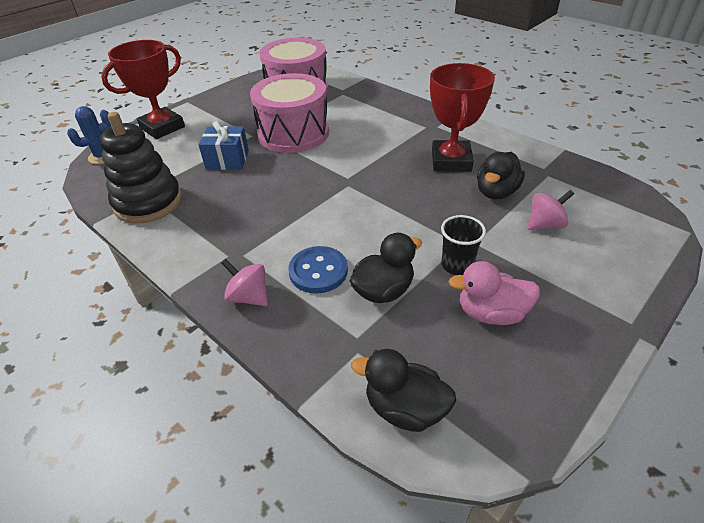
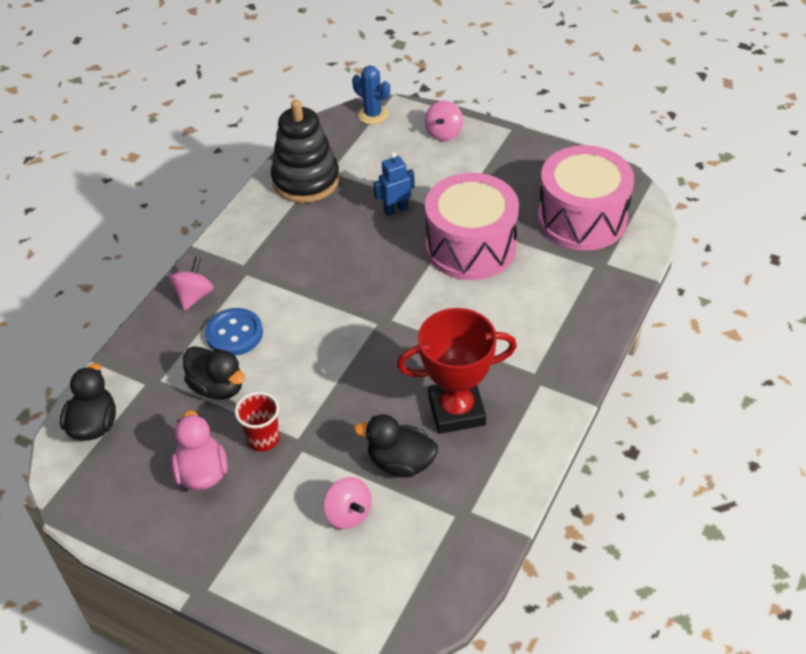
camera: 75 degrees right, 5 degrees up
(162, 127) = (444, 133): red trophy -> pink spinning top
(227, 160) = (396, 209): blue gift -> blue robot
(457, 265) = (263, 439): black cup -> red cup

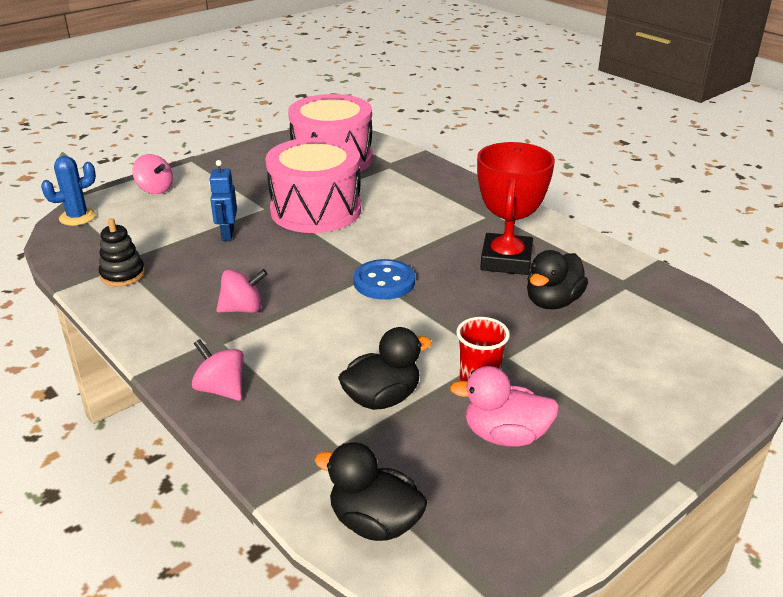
camera: 70 degrees left, 15 degrees down
(234, 334) = (309, 370): blue button -> blue button (384, 282)
(306, 180) = (122, 275): black stacking toy -> black stacking toy, size x0.53
(348, 514) = (603, 345): pink spinning top -> pink spinning top (243, 309)

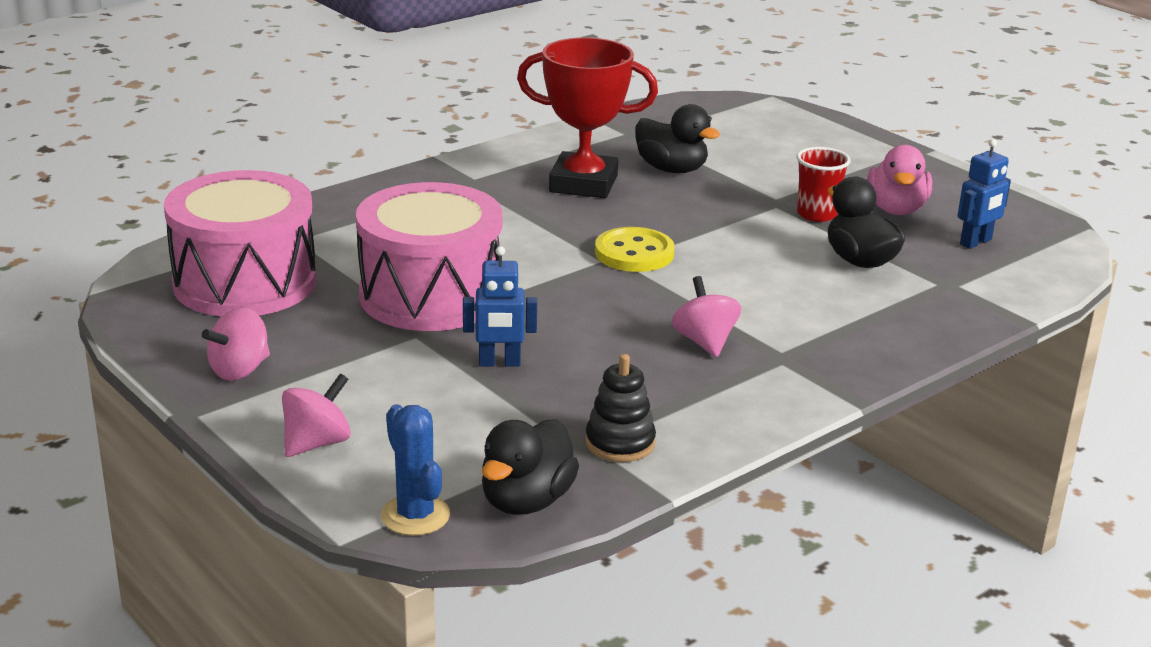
camera: 90 degrees left, 5 degrees down
(221, 389) = (870, 348): pink spinning top -> pink spinning top (239, 370)
(374, 522) = (1028, 269): black duck -> black duck (526, 501)
(384, 282) = (634, 253): blue button -> yellow button
(435, 488) = (976, 242): none -> blue robot

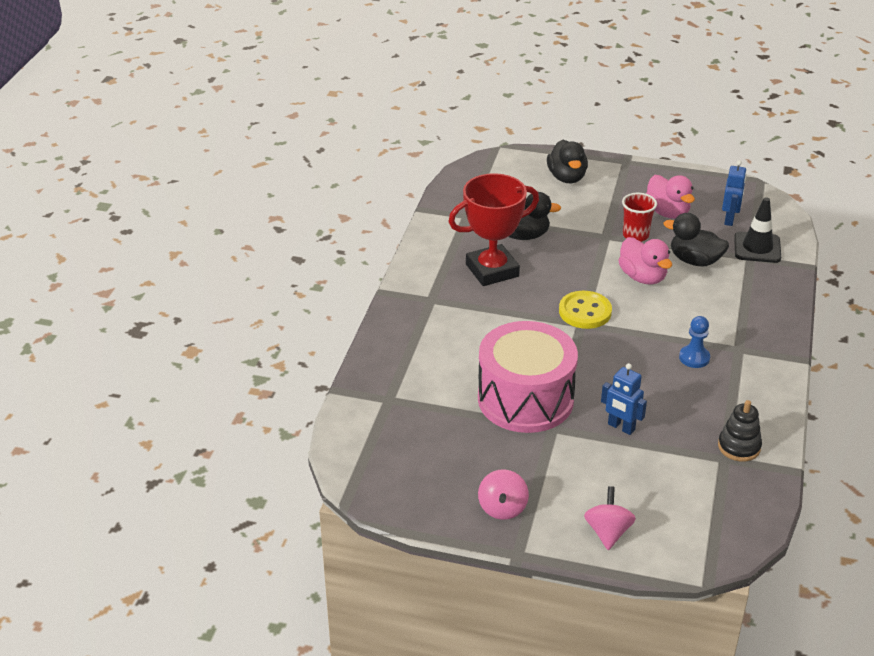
camera: 35 degrees left, 10 degrees up
(245, 282) = (414, 445): pink drum -> none
(415, 515) = (711, 547): blue cactus -> none
(499, 363) = (621, 427): blue robot -> blue robot turned 75 degrees clockwise
(526, 501) = (745, 507): black duck -> black duck (567, 177)
(704, 342) = (694, 358): pink spinning top -> blue pawn
(762, 251) = (642, 277): none -> pink duck
(972, 279) = (757, 248): none -> black traffic cone

